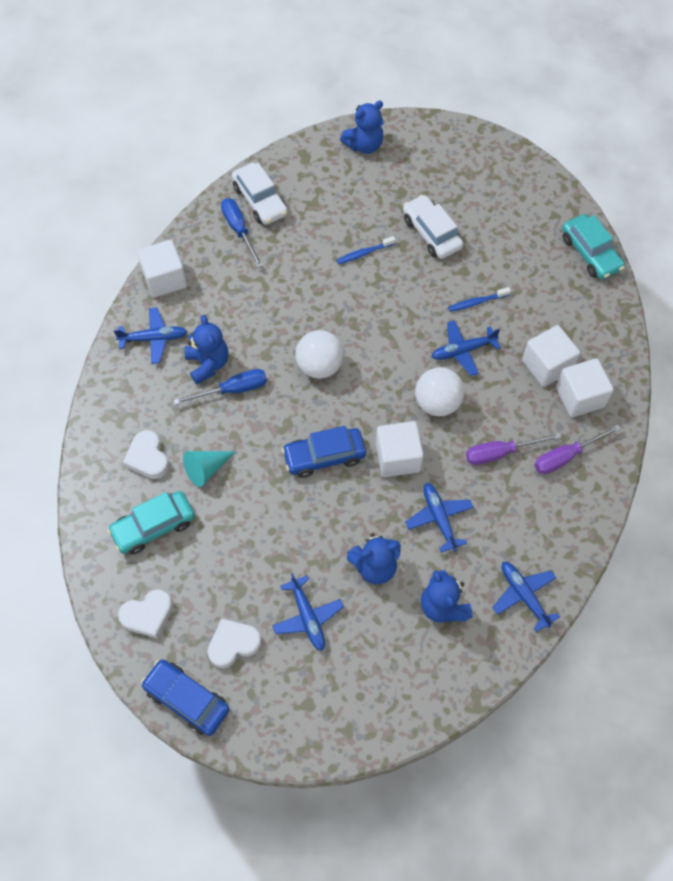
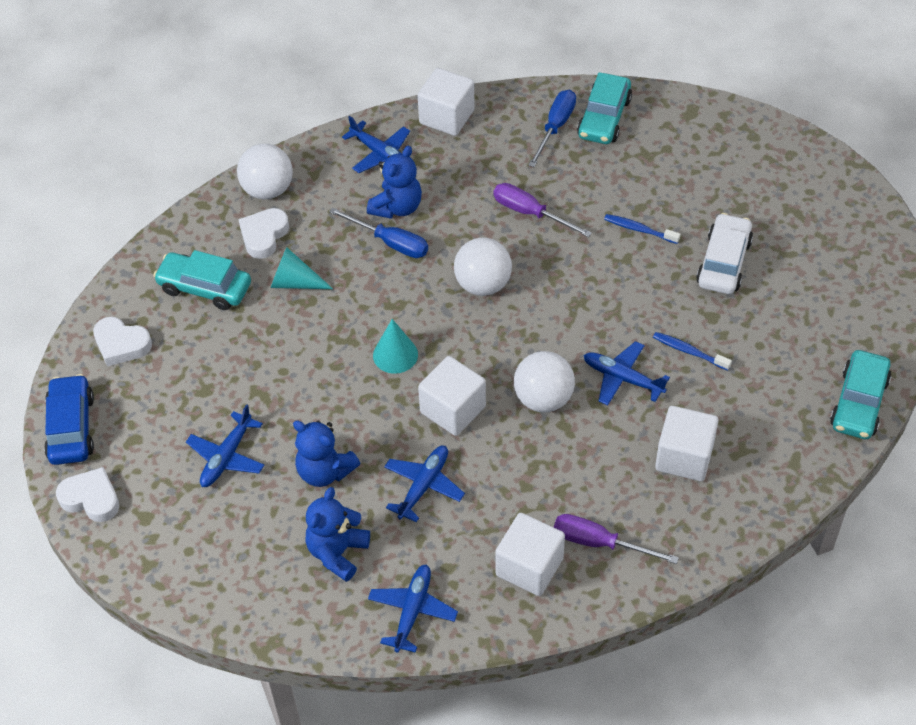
camera: 50 degrees right, 10 degrees down
(111, 426) = (268, 190): none -> white ball
(233, 644) = (150, 422): white heart -> white heart (91, 498)
(260, 200) = (604, 118): white car -> turquoise car
(324, 456) = (395, 355): blue car -> turquoise cone
(364, 145) = (758, 144): blue teddy bear -> none
(500, 453) = (544, 486): purple screwdriver -> purple screwdriver (530, 213)
(580, 397) = (679, 509): white cube -> white cube (529, 567)

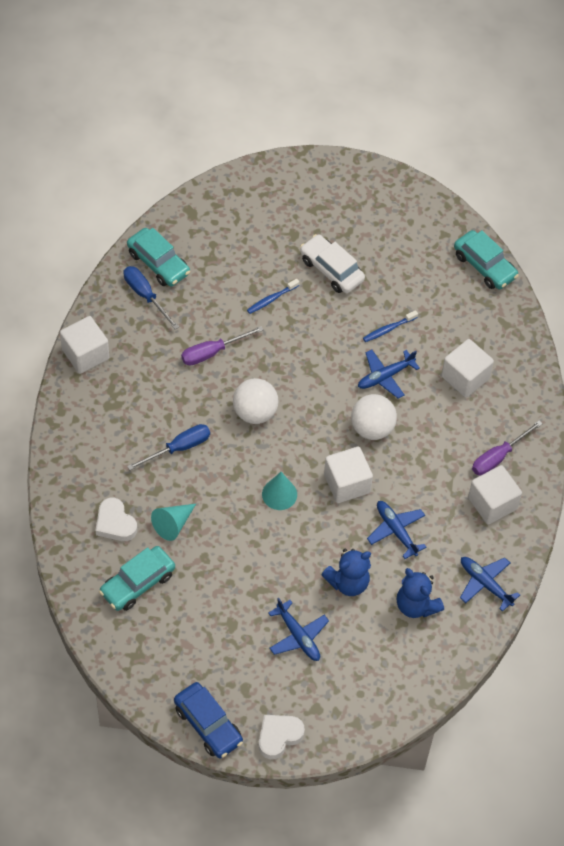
camera: 65 degrees left, 5 degrees up
(71, 428) = (208, 724): blue car -> blue car turned 150 degrees counterclockwise
(121, 344) = (153, 660): white heart -> none
(268, 190) = (72, 500): white ball -> none
(381, 154) = (91, 413): blue plane -> none
(397, 207) = (149, 428): blue teddy bear -> none

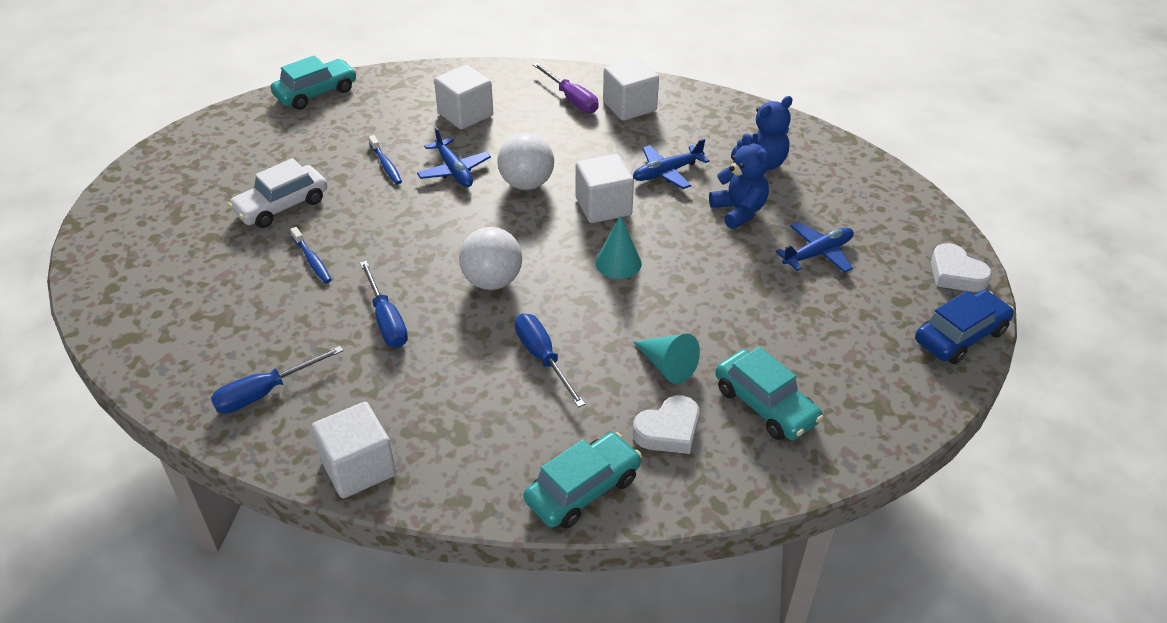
camera: 85 degrees left, 15 degrees down
(158, 263) = (209, 376): turquoise car -> turquoise car (583, 489)
(212, 352) = (386, 320): purple screwdriver -> blue screwdriver
(485, 584) = (728, 117): blue plane -> none

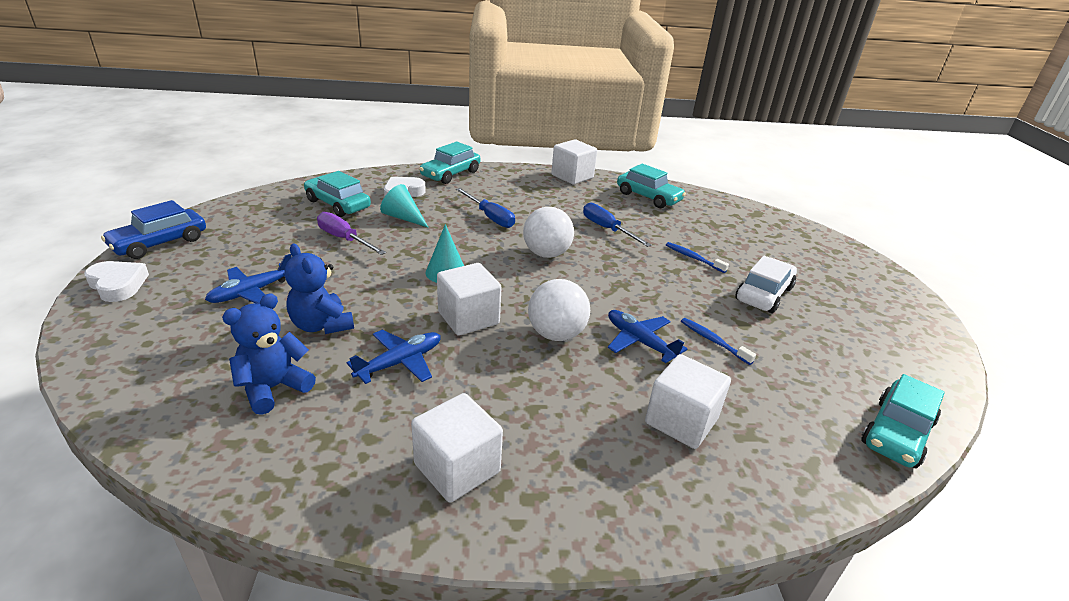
camera: 165 degrees right, 10 degrees down
(265, 392) = (648, 197): blue screwdriver -> turquoise car
(571, 99) = (550, 471): purple screwdriver -> purple screwdriver (344, 239)

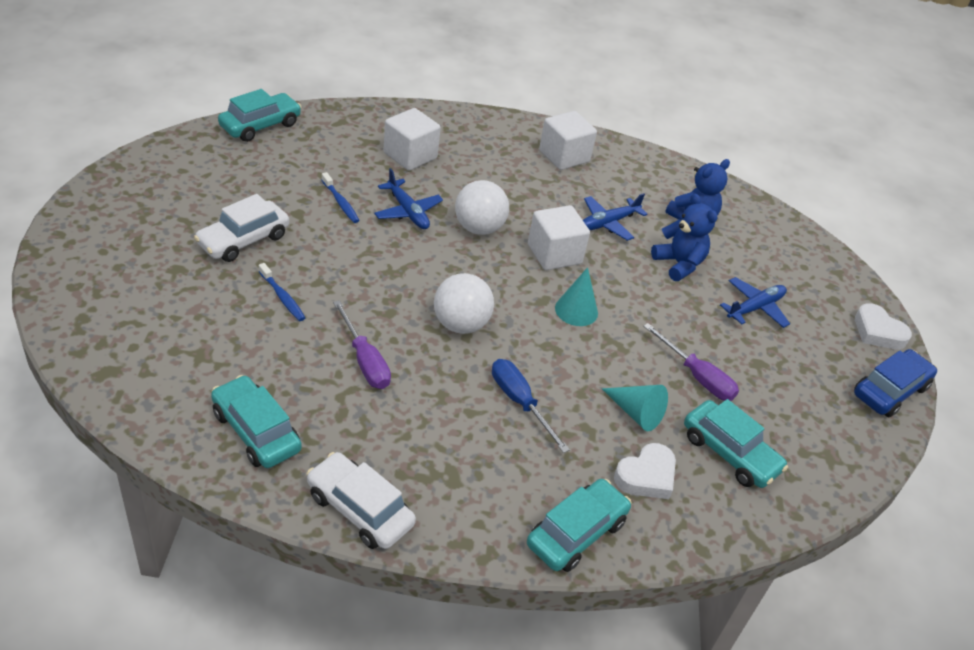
camera: 175 degrees left, 10 degrees up
(572, 176) = (360, 509): white cube -> white car
(607, 229) = (364, 360): blue screwdriver -> purple screwdriver

